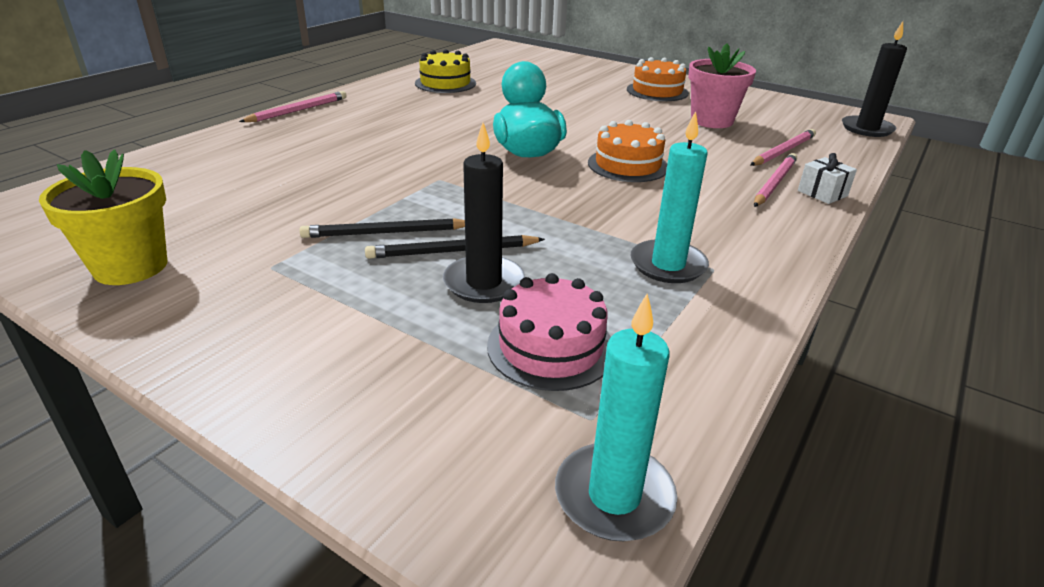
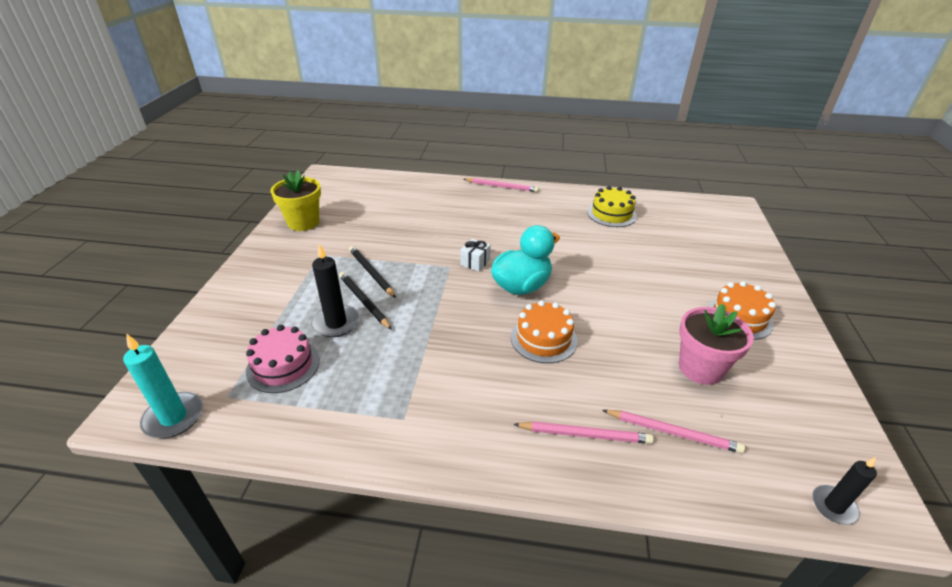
camera: 65 degrees right, 5 degrees up
(668, 265) = (395, 393): turquoise candle -> none
(822, 193) = (590, 473): white gift -> white gift (475, 262)
(867, 129) = (833, 506): black candle -> black candle, size x0.64

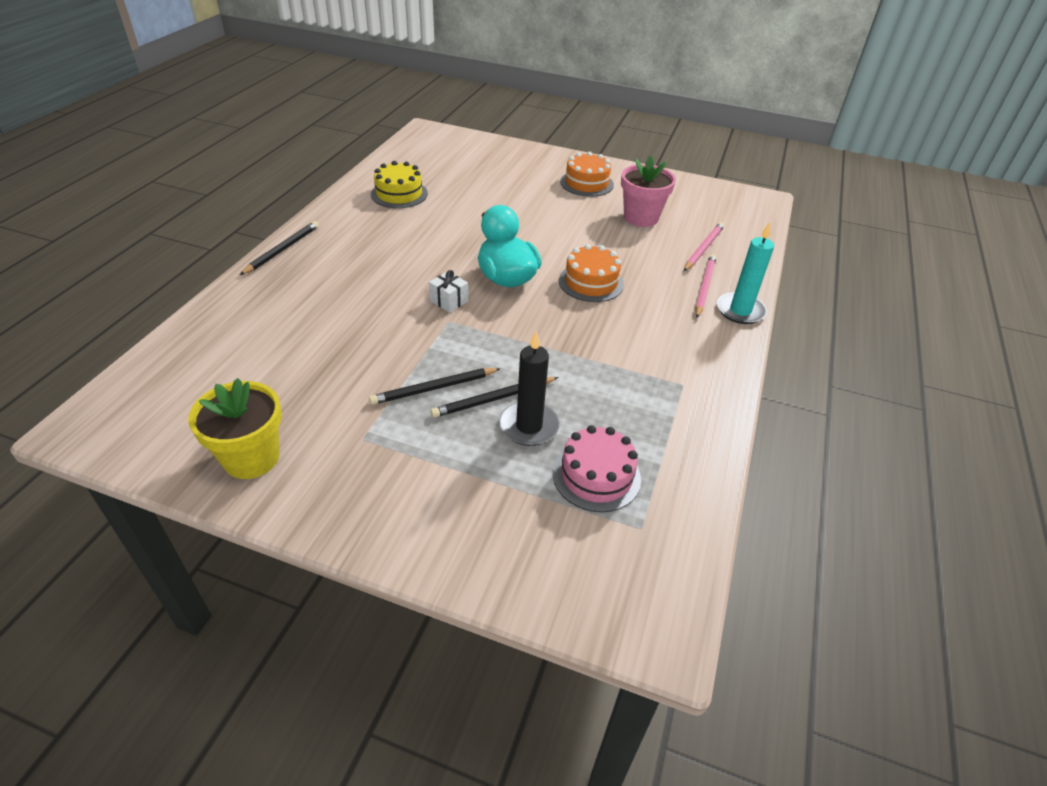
camera: 80 degrees left, 5 degrees up
(174, 417) = (671, 580): turquoise candle -> turquoise candle (740, 311)
(502, 187) = (282, 250): pink pencil -> black pencil
(833, 506) = (760, 212): black candle -> none

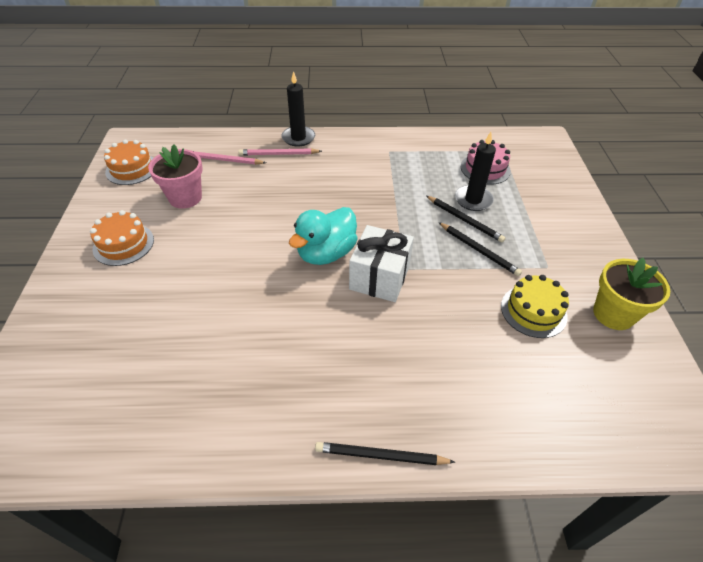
camera: 110 degrees left, 5 degrees up
(399, 194) = (201, 399): yellow cake -> yellow cake (533, 311)
(449, 301) = (379, 277): white gift -> white gift, size x2.03
(591, 282) = (304, 206): orange cake -> orange cake (132, 169)
(740, 311) = (298, 138): turquoise candle -> black candle

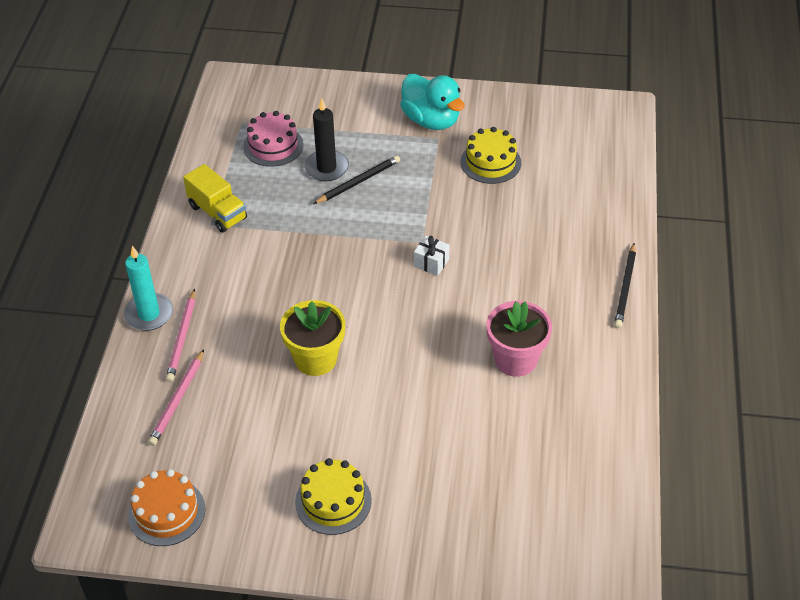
camera: 80 degrees left, 0 degrees up
(123, 244) = (333, 501): orange cake -> yellow cake
(185, 198) = (253, 441): pink flower pot -> pink flower pot (515, 360)
(298, 138) = (149, 314): black candle -> turquoise candle
(326, 253) = (387, 303): turquoise duck -> turquoise duck (431, 120)
(379, 277) = (431, 263): white gift -> white gift, size x0.49
(402, 152) = (218, 212): none -> yellow truck
(479, 250) = (406, 181): black pencil -> none
(613, 314) = (500, 113): yellow flower pot -> yellow flower pot (315, 359)

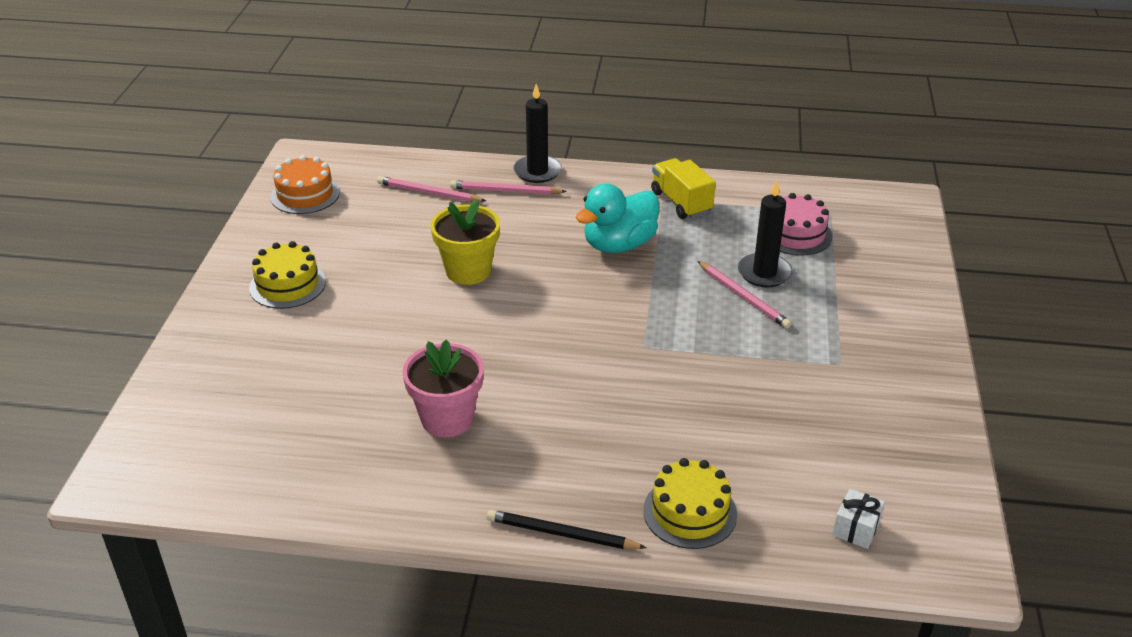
camera: 90 degrees right, 10 degrees down
(149, 314) = (537, 171): turquoise candle -> black candle
(218, 212) = (681, 202): yellow truck -> yellow truck turned 105 degrees clockwise
(358, 182) = (743, 297): black pencil -> pink pencil
(431, 120) = (875, 358): turquoise duck -> turquoise duck (619, 245)
(431, 263) = (608, 354): white gift -> white gift (856, 529)
(490, 162) = (800, 411): yellow cake -> yellow cake (690, 512)

